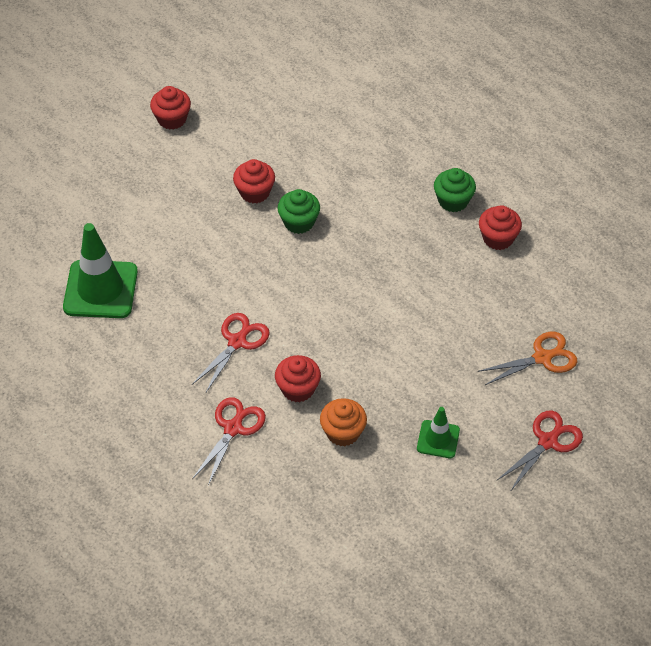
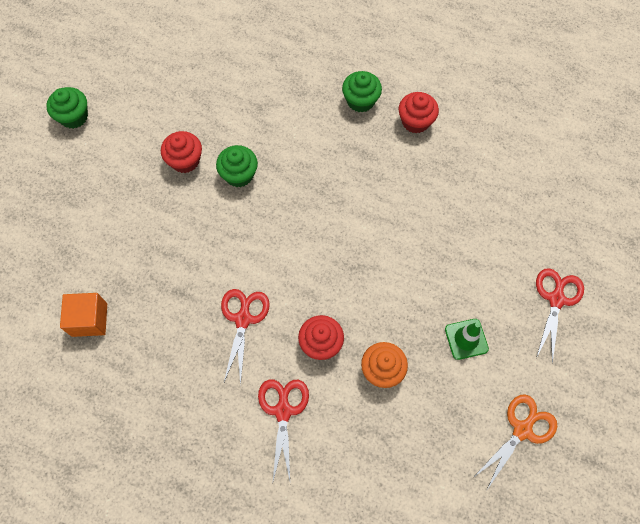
camera: 25 degrees left, 15 degrees up
(100, 289) = (89, 319): green traffic cone -> orange cube
(172, 119) = (74, 117): red cupcake -> green cupcake
(543, 357) = (510, 220): orange scissors -> orange scissors (523, 429)

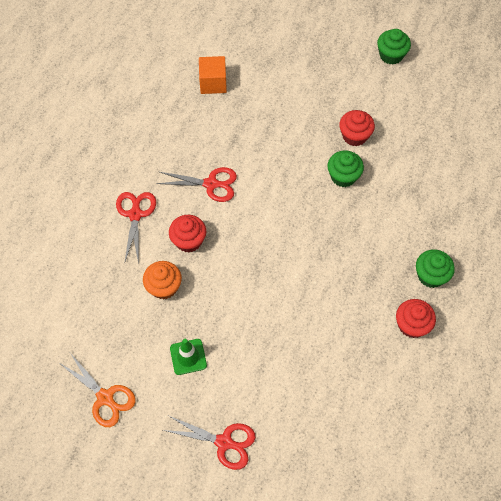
camera: 90 degrees right, 5 degrees down
(283, 410) = (135, 214): red scissors -> red scissors turned 90 degrees counterclockwise

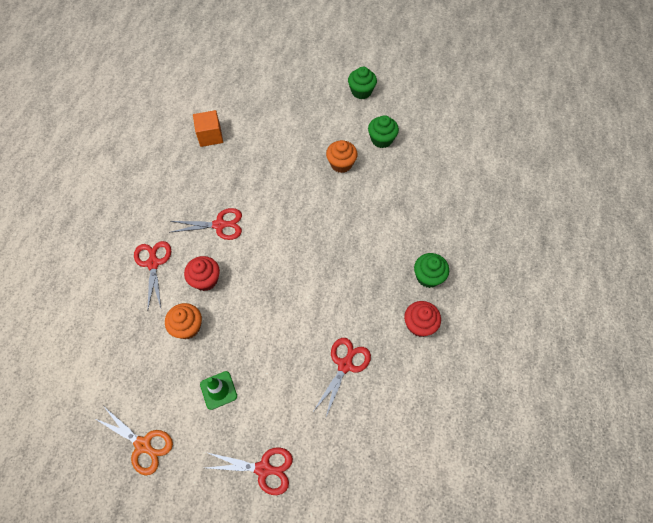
camera: 10 degrees left, 0 degrees up
(325, 353) = (345, 364): none -> red scissors
(343, 176) = (337, 200): green cupcake -> green cupcake (381, 139)
(354, 136) = (341, 164): red cupcake -> orange cupcake

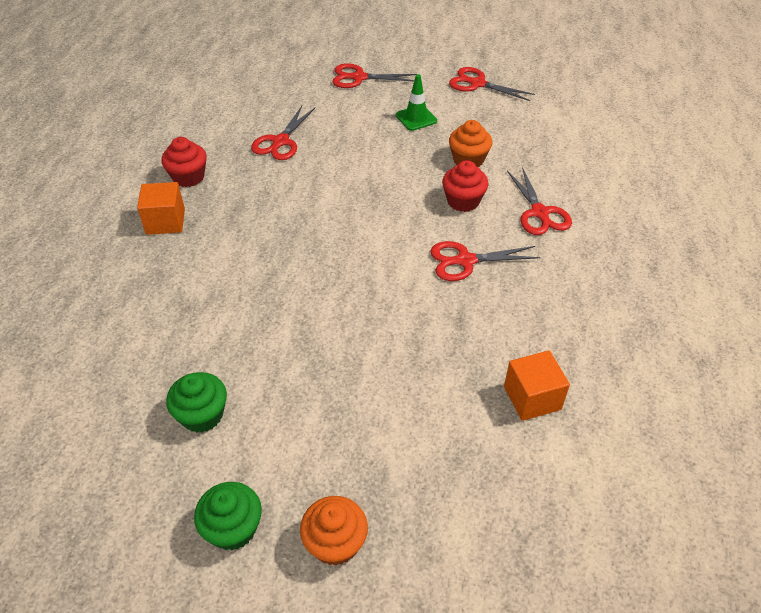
camera: 175 degrees right, 15 degrees down
(143, 445) = (477, 84): orange scissors -> red scissors
(341, 164) = (281, 363): orange cupcake -> orange cupcake (335, 543)
(428, 276) = (165, 221): green cupcake -> orange cube

